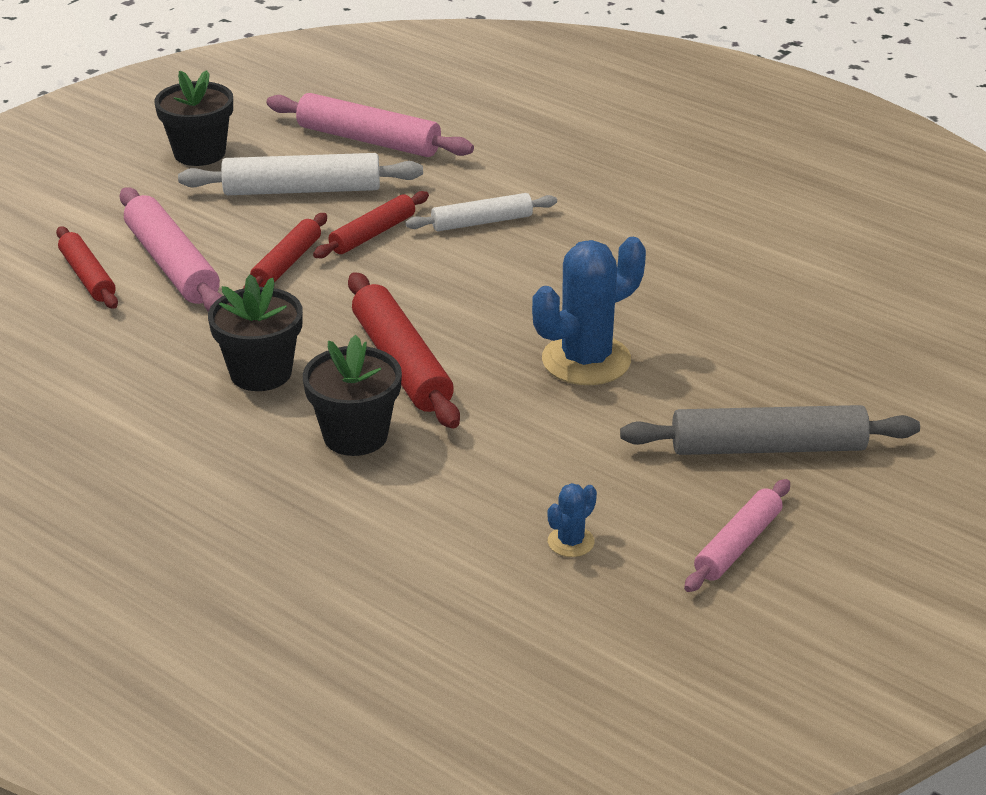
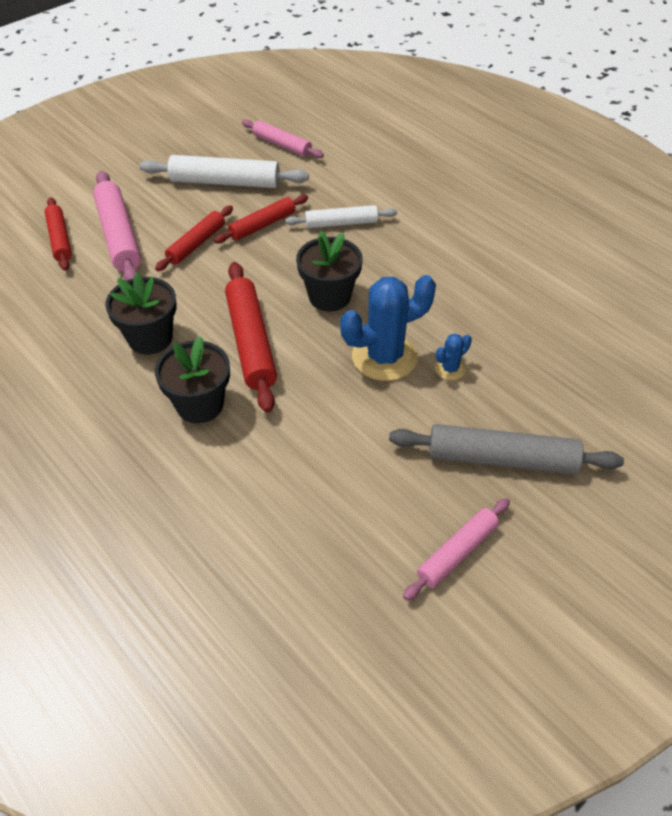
camera: 10 degrees right, 15 degrees up
(199, 153) = (166, 144): black flower pot -> black flower pot (329, 296)
(369, 140) = (282, 145): pink rolling pin -> pink rolling pin, size x0.63
(571, 542) = (330, 530): blue cactus -> blue cactus (450, 369)

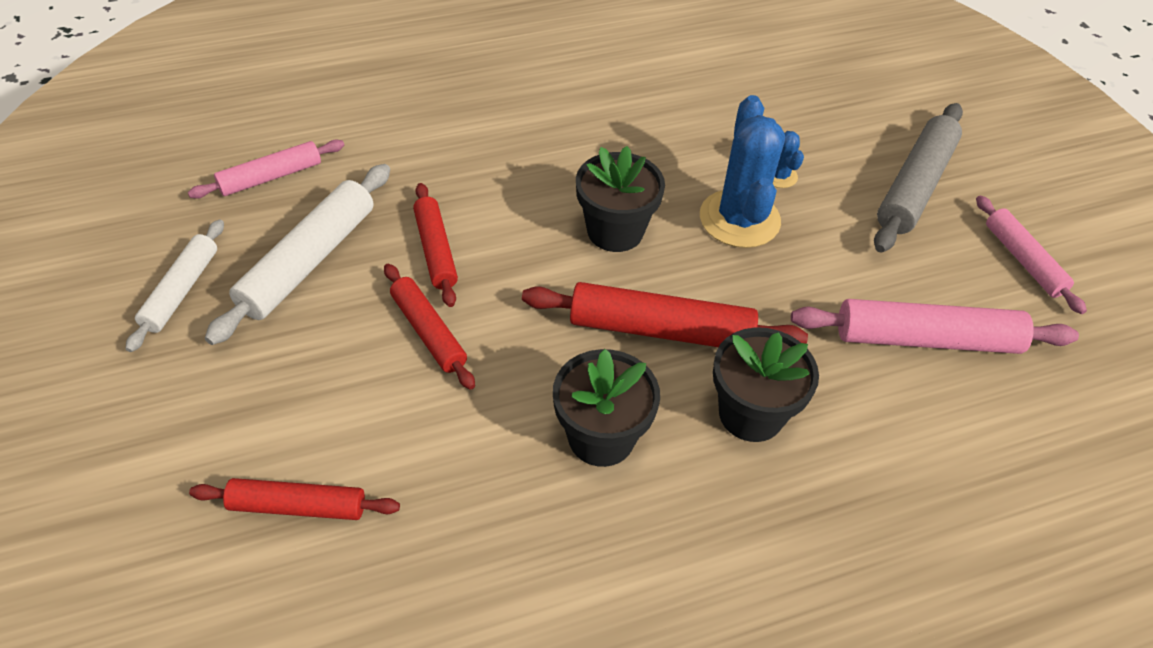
camera: 70 degrees left, 0 degrees up
(119, 235) = (345, 421): pink rolling pin -> pink rolling pin (926, 339)
(341, 223) = (484, 176): white rolling pin -> white rolling pin (181, 290)

